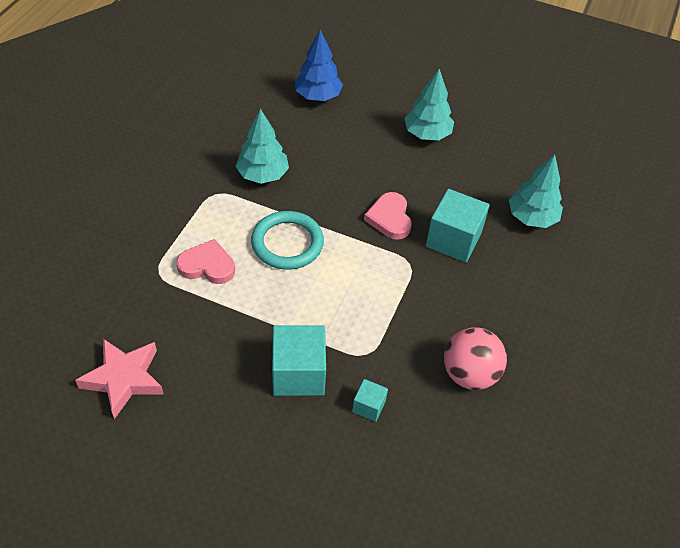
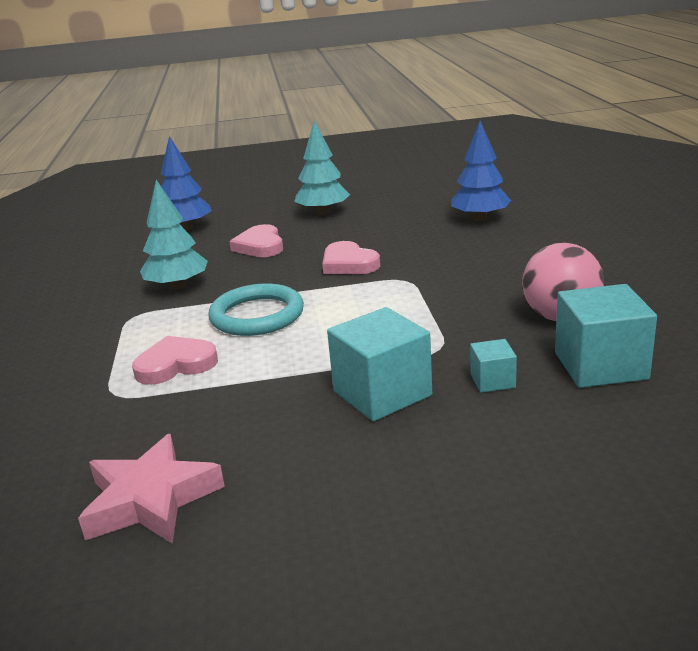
camera: 25 degrees left, 25 degrees down
(349, 155) = (260, 246): none -> pink heart
(453, 239) = (427, 253): turquoise cube -> turquoise cube (600, 366)
(531, 218) = (480, 219): turquoise tree -> blue tree

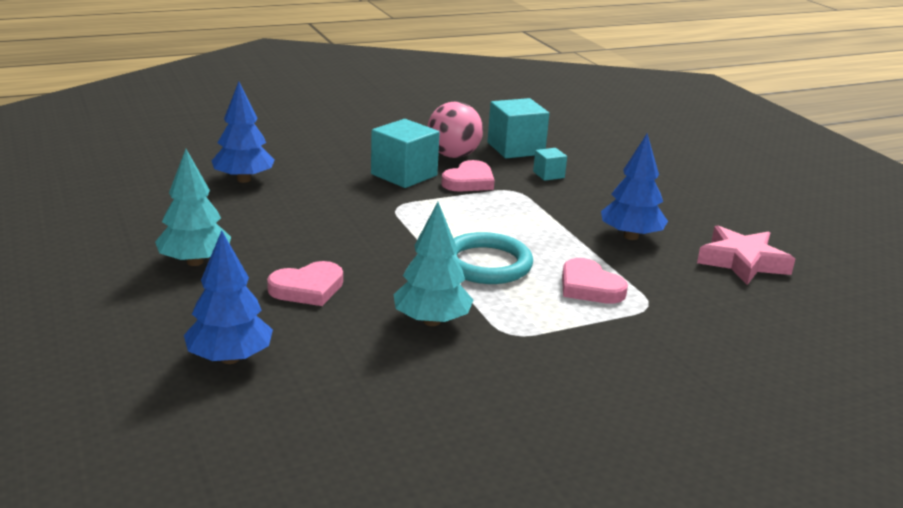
camera: 110 degrees left, 0 degrees up
(273, 415) = (631, 236): none -> blue tree
(348, 264) = (361, 233): pink heart -> pink heart (469, 181)
(382, 393) = (582, 205): turquoise cube -> turquoise cube (404, 175)

